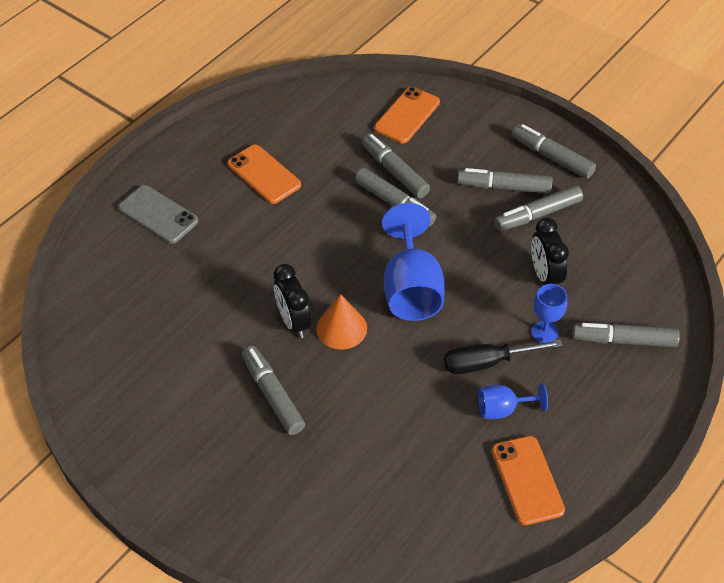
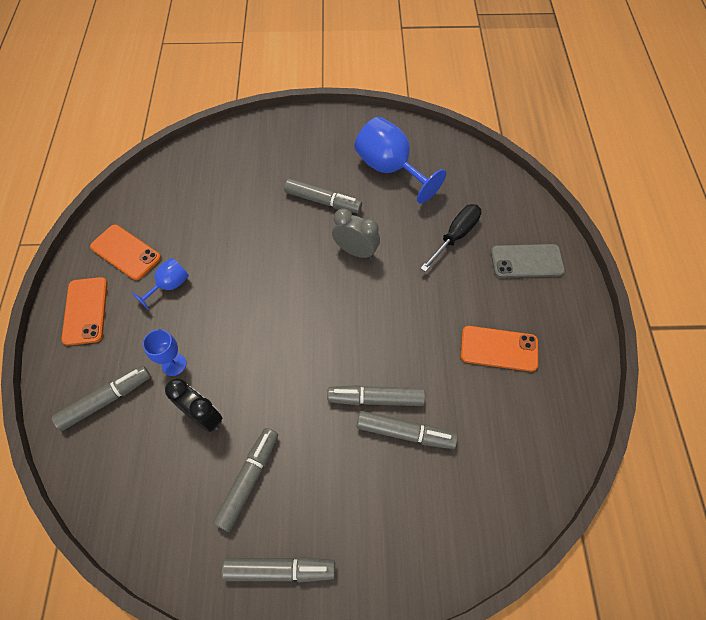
camera: 140 degrees right, 10 degrees up
(293, 322) = (355, 251): black clock -> grey clock
(341, 328) = (321, 268): orange cone -> none
(407, 115) = (454, 512): orange phone -> orange phone (85, 311)
(411, 289) = (298, 330): blue goblet -> blue goblet (390, 169)
(486, 363) = (202, 310): black screwdriver -> black screwdriver (456, 235)
(504, 187) = (299, 490): grey marker -> none

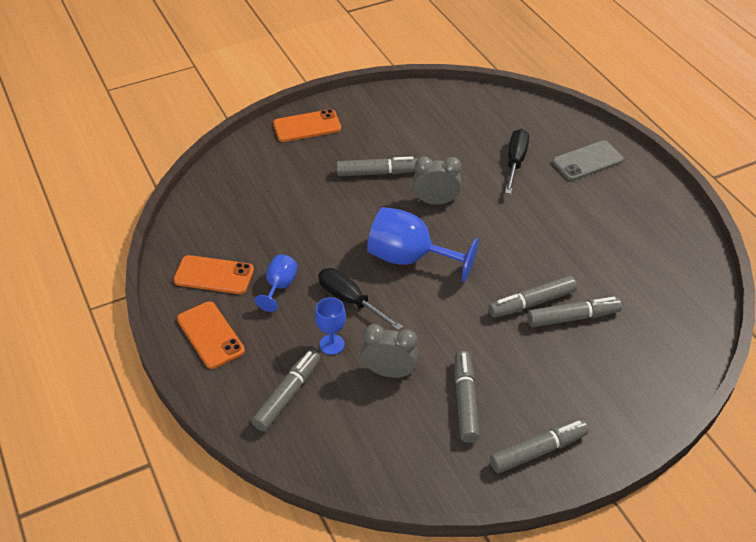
camera: 25 degrees left, 15 degrees down
(203, 416) = (389, 372): black clock -> grey clock
(217, 324) = (349, 300): none -> black screwdriver
(390, 169) = (421, 128): blue goblet -> blue goblet (410, 258)
(499, 349) = (607, 231): orange phone -> orange phone (307, 126)

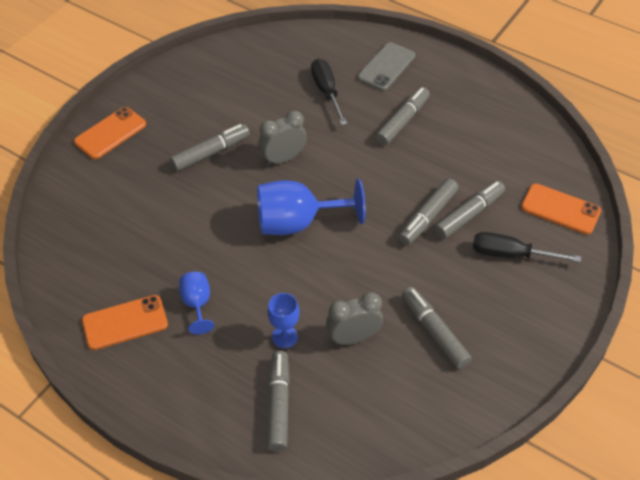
camera: 30 degrees left, 5 degrees up
(210, 335) = (164, 383): orange phone -> orange phone (560, 209)
(349, 300) = (271, 287): black screwdriver -> black screwdriver (510, 254)
(538, 451) = (520, 346): grey marker -> grey marker (402, 121)

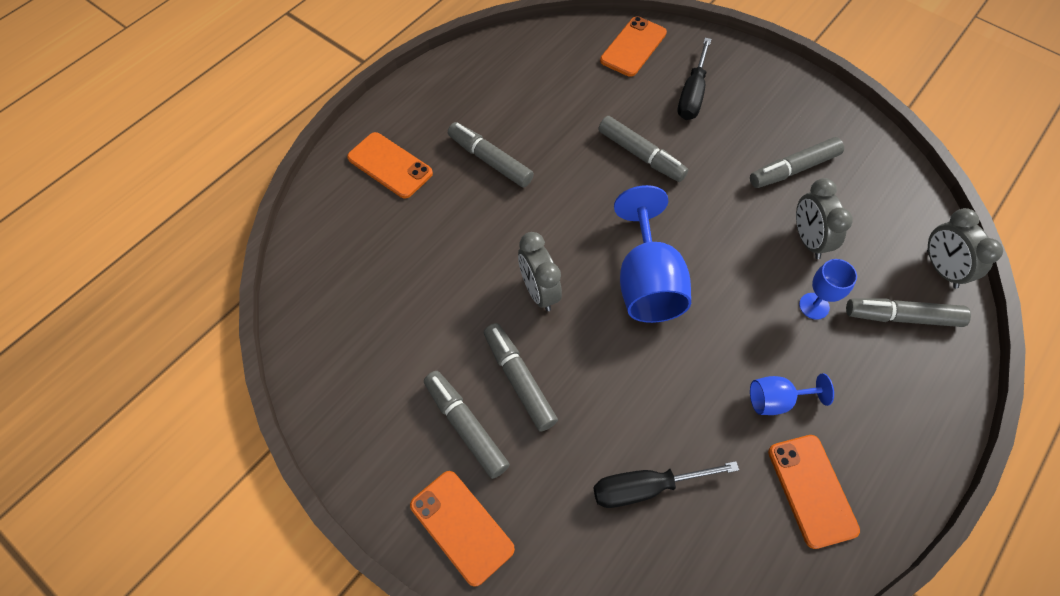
camera: 85 degrees left, 10 degrees up
(326, 91) = (422, 234): black screwdriver -> black screwdriver (645, 488)
(334, 446) = (941, 269): none -> grey clock
(386, 67) = (390, 165): grey phone -> orange phone
(469, 215) = (638, 119): grey marker -> grey marker (466, 427)

